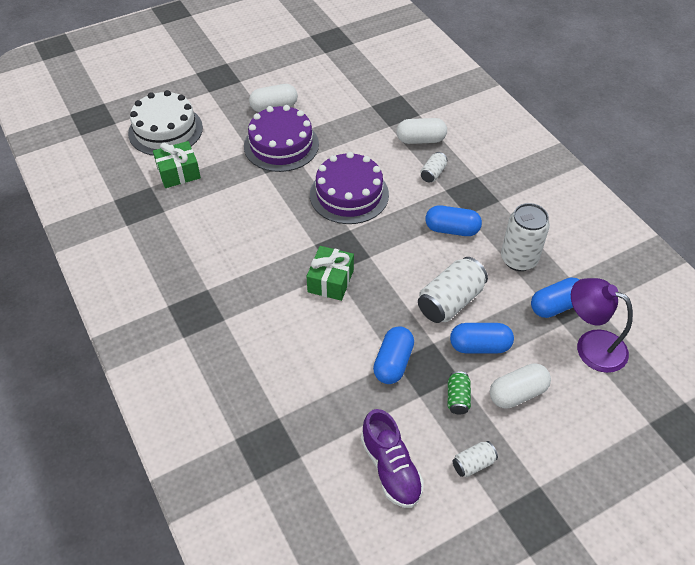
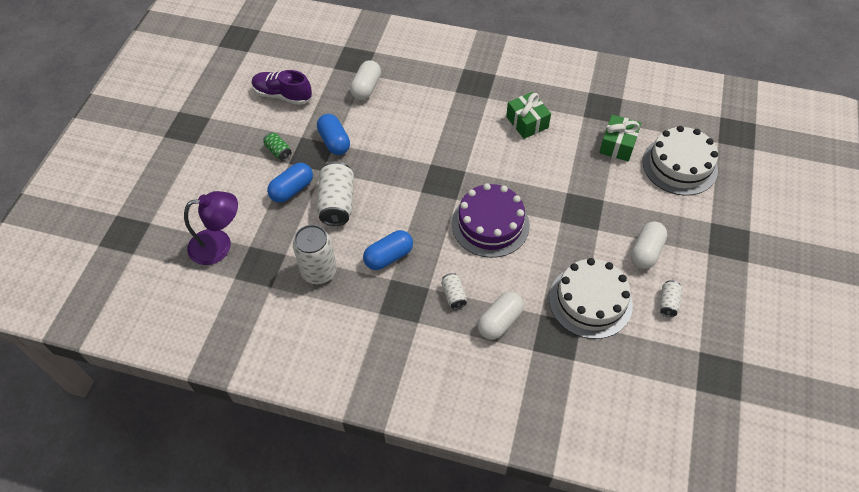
camera: 135 degrees right, 5 degrees up
(281, 145) = (590, 223): purple cake -> none
(330, 281) = (425, 157): green gift -> green gift (527, 122)
(349, 110) = (590, 301): none -> white cake
(473, 464) = (240, 127): white can -> white can (668, 303)
(517, 393) = (245, 180): white capsule -> white capsule (366, 88)
(556, 306) = (264, 255): blue capsule -> none

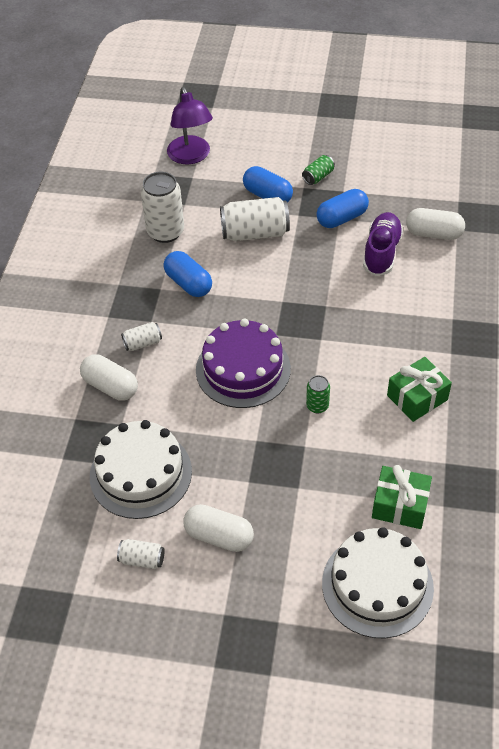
camera: 85 degrees right, 5 degrees down
(282, 95) = (401, 166): purple shoe -> purple shoe (381, 252)
(530, 180) = (317, 406): none -> green can

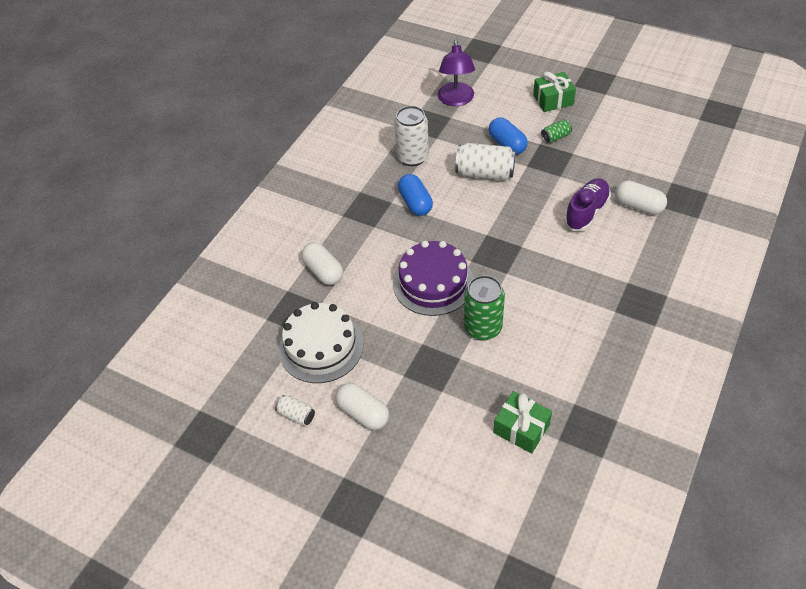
camera: 20 degrees right, 0 degrees up
(143, 343) = (361, 243): white can -> none
(317, 406) = (483, 328): green can -> green can, size x1.94
(342, 218) = (563, 176): blue capsule -> none
(377, 585) = (477, 490): white cake -> none
(417, 397) = (570, 342): green gift -> green gift (553, 100)

